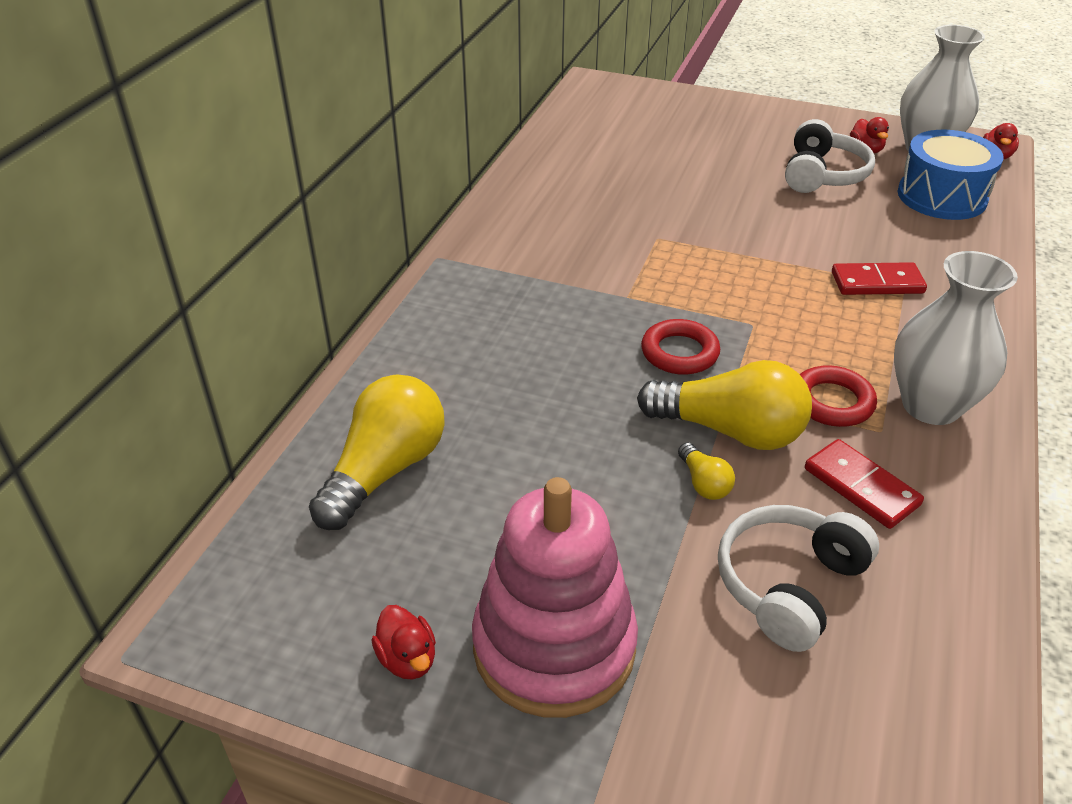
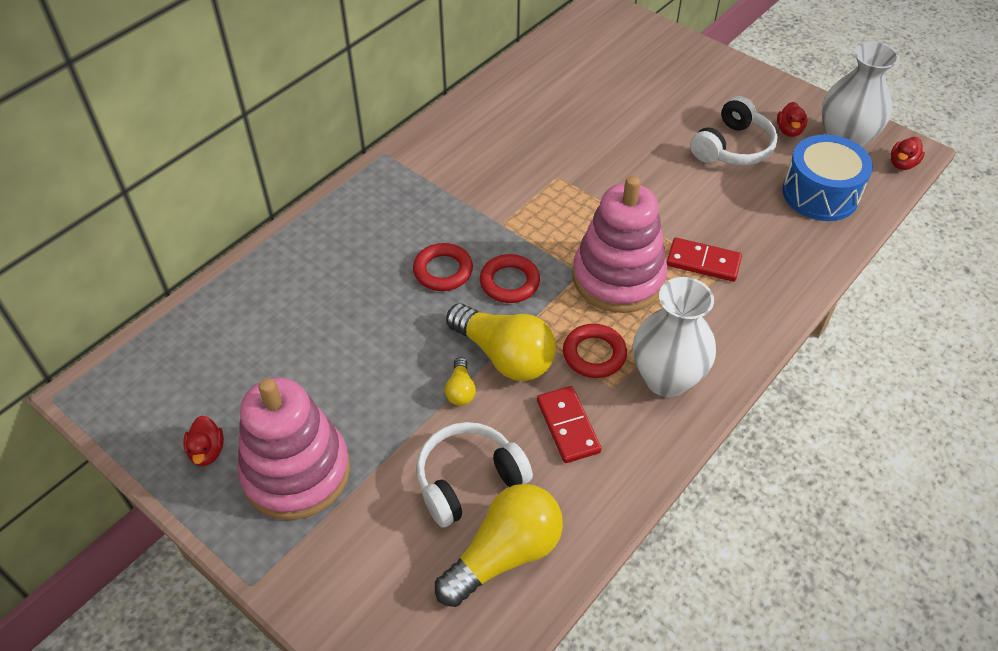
camera: 20 degrees right, 10 degrees up
(385, 470) = (259, 318): yellow light bulb -> yellow light bulb (505, 554)
(591, 360) = (443, 271): none -> red ring
(799, 319) = (618, 278): none -> pink stacking toy

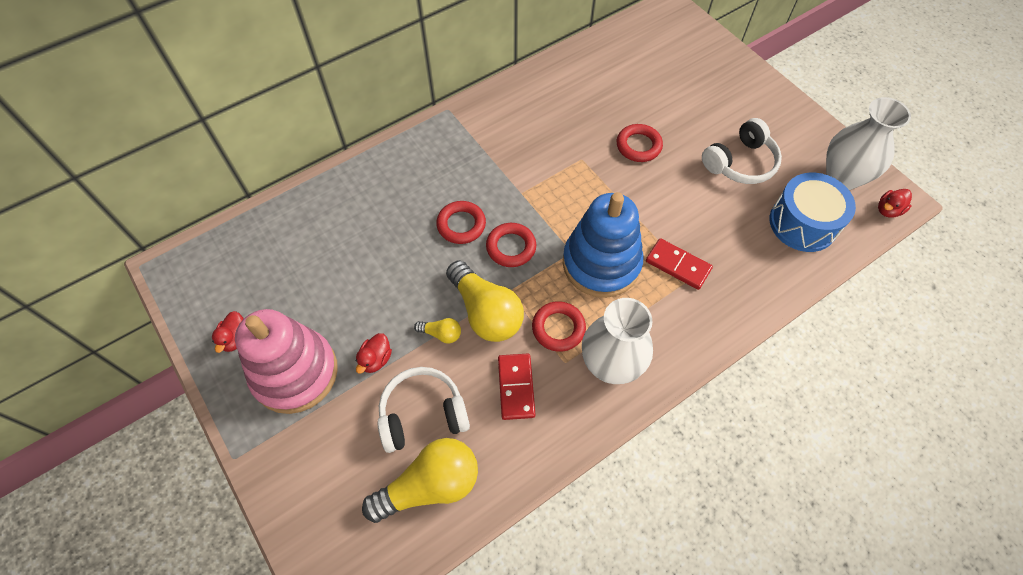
camera: 15 degrees right, 10 degrees up
(460, 390) = (441, 334): yellow light bulb -> yellow light bulb turned 90 degrees counterclockwise
(616, 151) = (638, 146): none -> red ring
(618, 278) = (601, 263): pink stacking toy -> blue stacking toy
(789, 130) = (796, 157): red duck -> red duck (376, 359)

